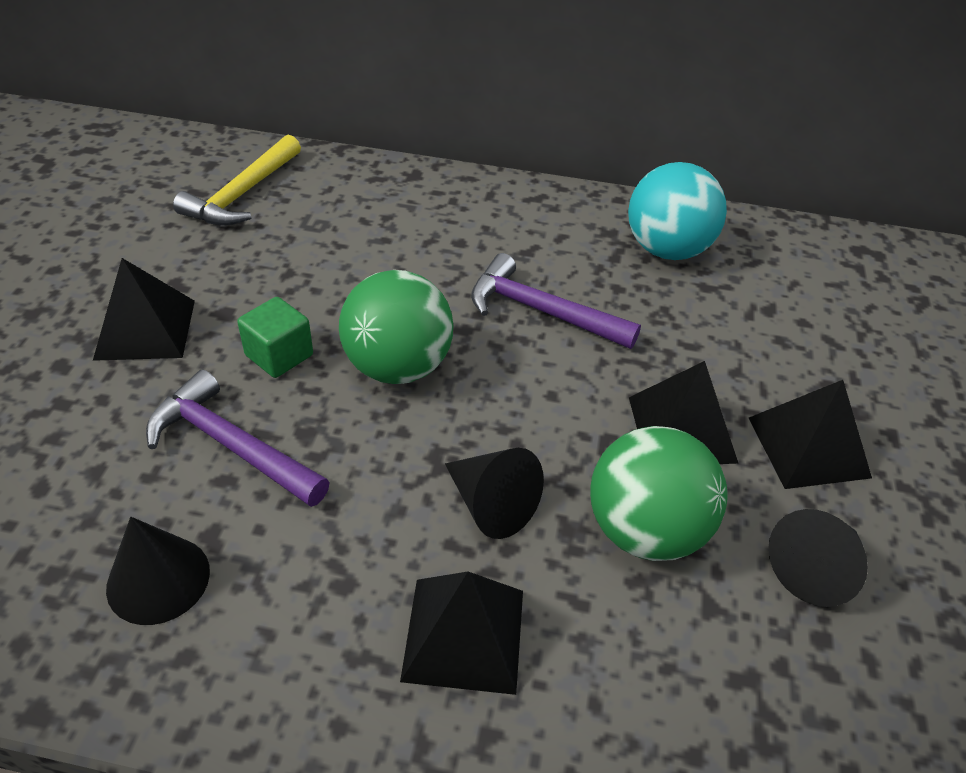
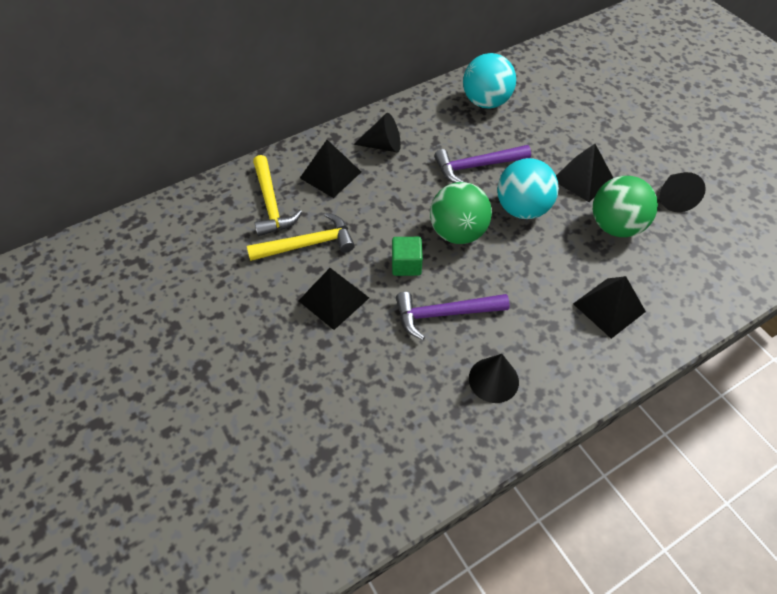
camera: 40 degrees left, 10 degrees up
(213, 256) = (308, 244): none -> yellow hammer
(491, 504) = (560, 258): black cone -> black cone (383, 145)
(529, 402) = (522, 208): none -> turquoise ball
(808, 447) = (625, 154): black pyramid -> black pyramid (330, 175)

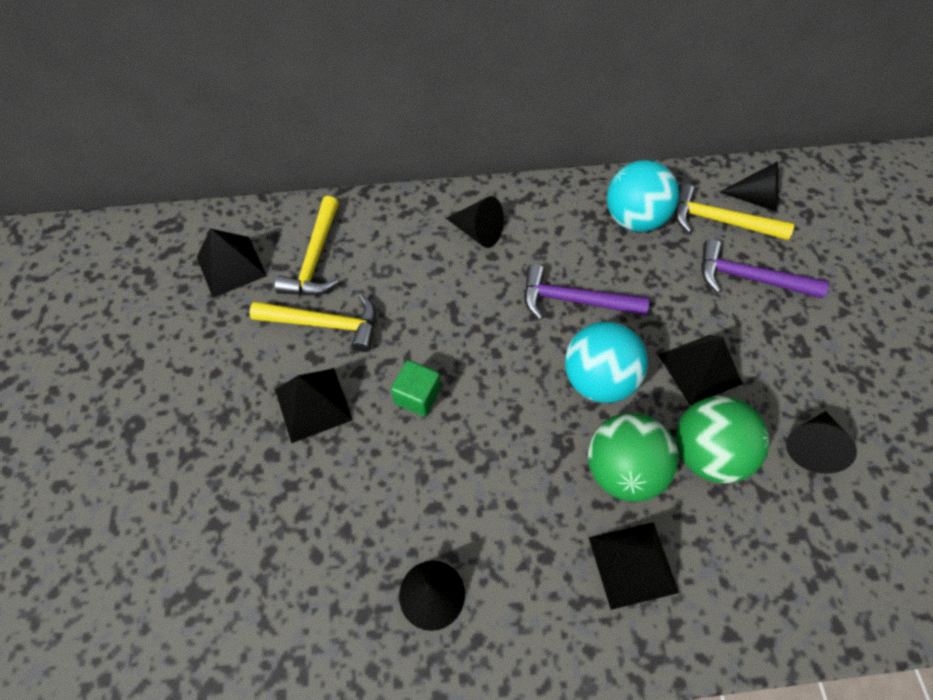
camera: 25 degrees right, 5 degrees up
(330, 175) = (398, 247): black pyramid -> black pyramid (231, 266)
(444, 314) = (424, 480): purple hammer -> purple hammer (749, 278)
(457, 232) = (501, 379): green ball -> green ball (622, 470)
(542, 85) = (719, 221): none -> yellow hammer
(557, 64) = (755, 199): none -> black cone

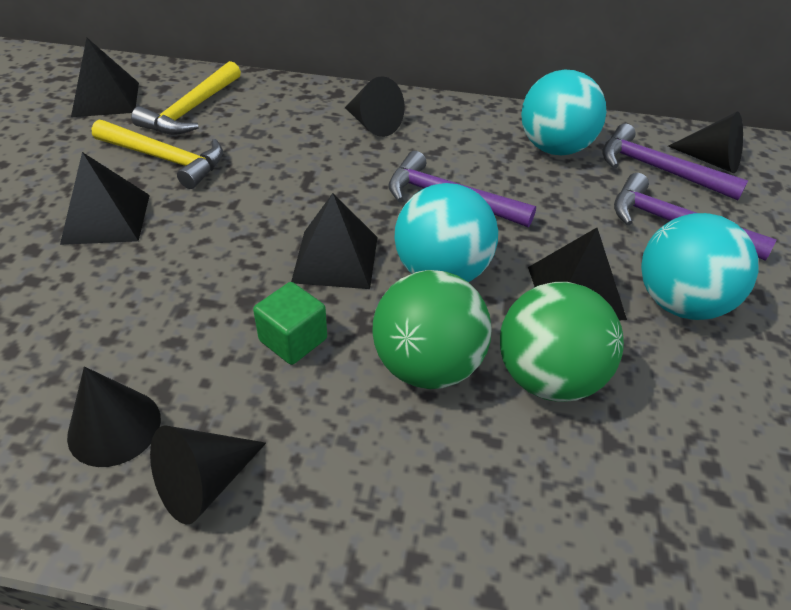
camera: 15 degrees right, 15 degrees down
(417, 396) = (222, 238): green cube -> green cube (293, 340)
(633, 564) = (390, 470): black pyramid -> black pyramid (336, 259)
(719, 221) = (658, 169): yellow hammer -> purple hammer
(773, 356) = (679, 303): none -> turquoise ball
(811, 446) = (701, 407): black cone -> black cone (204, 483)

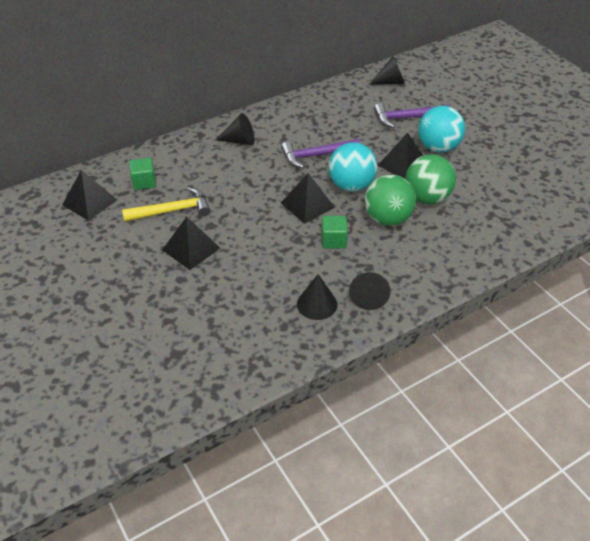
camera: 40 degrees left, 0 degrees up
(191, 110) = (144, 182): yellow hammer -> green cube
(554, 148) = (328, 109): turquoise ball -> none
(658, 169) = (376, 97): purple hammer -> none

